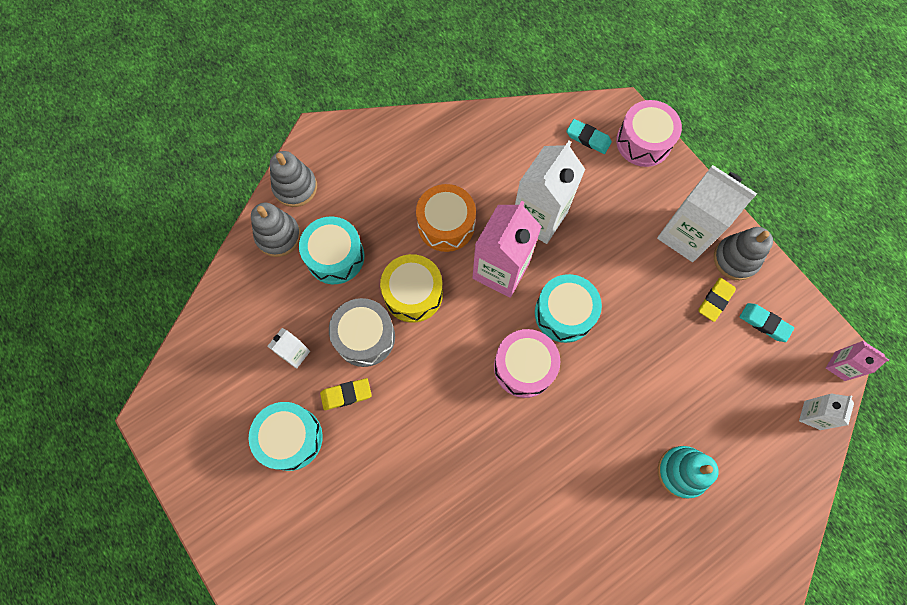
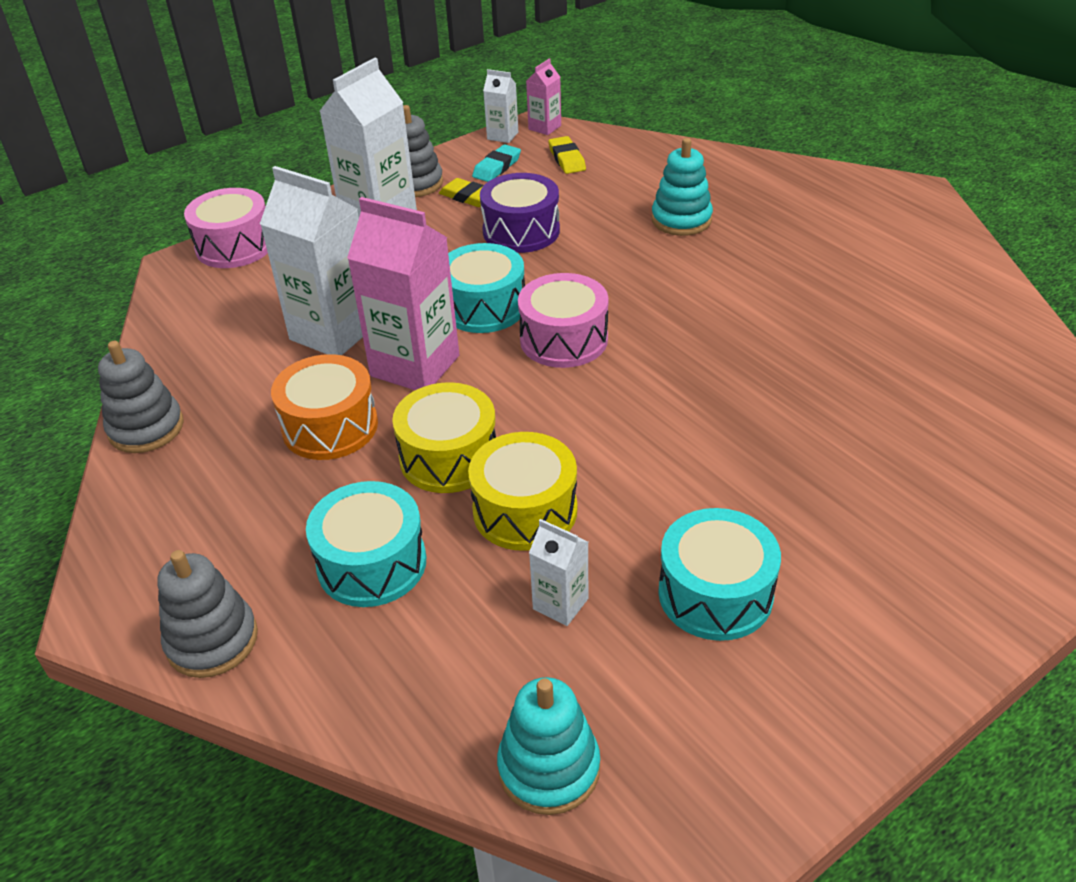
camera: 90 degrees left, 30 degrees down
(200, 344) = (549, 768): none -> turquoise stacking toy
(278, 236) = (317, 657): grey stacking toy -> grey stacking toy (146, 428)
(346, 395) = (628, 526): yellow eraser -> yellow eraser (567, 159)
(365, 337) = (525, 510): grey drum -> yellow drum
(588, 138) = (214, 291): turquoise eraser -> none
(664, 341) = (521, 231): none -> purple drum
(812, 415) = (601, 143): white carton -> white carton (502, 136)

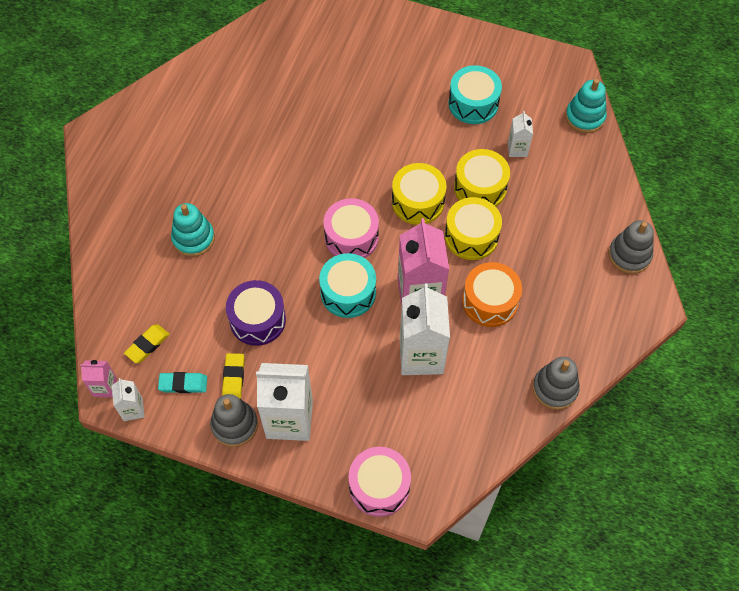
camera: 125 degrees left, 20 degrees up
(372, 563) = (550, 226): turquoise drum -> none
(563, 427) = (418, 202): none -> yellow drum

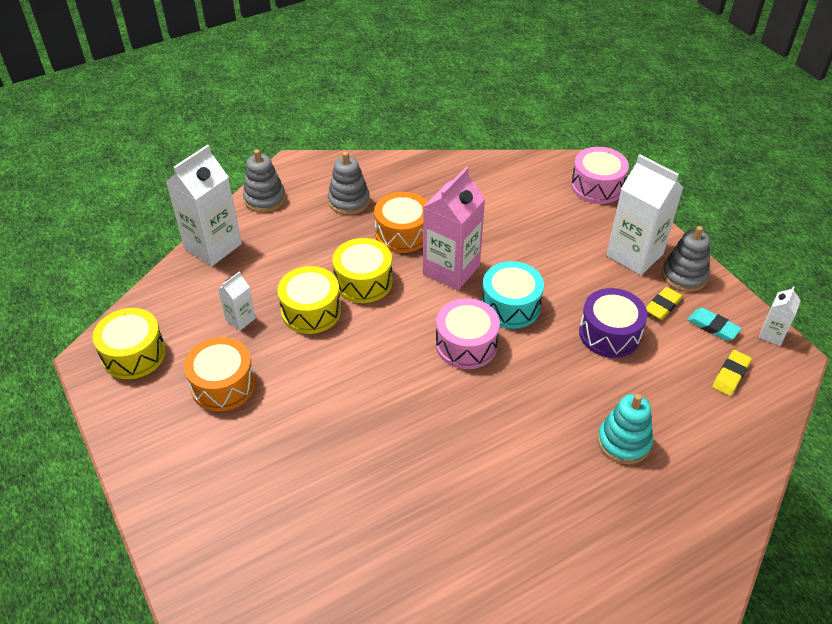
camera: 140 degrees left, 15 degrees down
(105, 387) = (791, 365): pink carton -> none
(147, 345) = (730, 375): yellow eraser -> yellow eraser turned 45 degrees counterclockwise
(418, 202) = (376, 335): yellow drum -> yellow drum (134, 354)
(421, 355) = (492, 233): white carton -> white carton (213, 246)
(473, 103) = (223, 385): turquoise drum -> orange drum
(555, 388) = (418, 166): grey stacking toy -> grey stacking toy (349, 201)
(585, 117) = (151, 305): turquoise stacking toy -> none

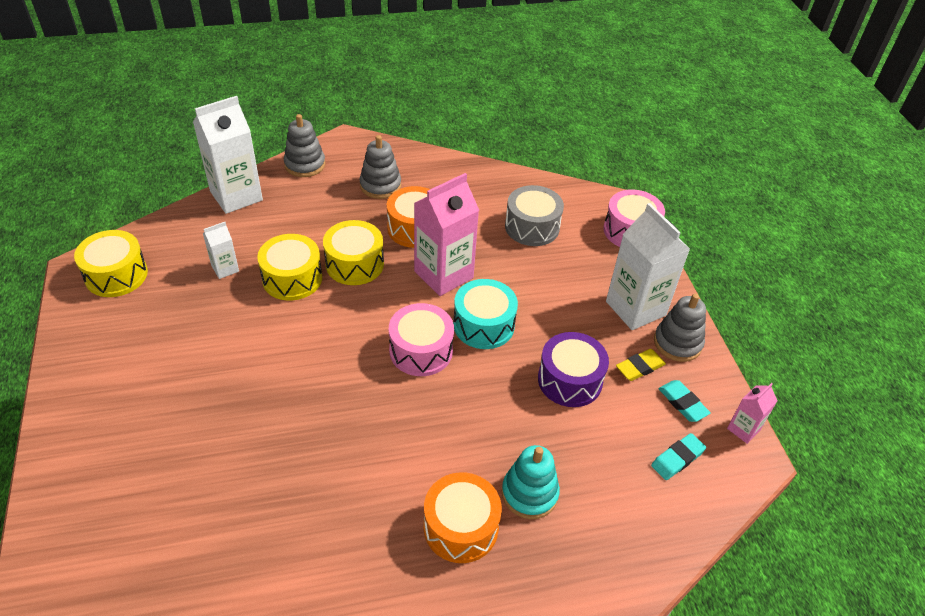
camera: 15 degrees right, 0 degrees up
(223, 385) = (178, 324): orange drum -> orange drum (461, 527)
(509, 205) = (532, 227): none -> grey drum
(730, 375) = (677, 459): yellow eraser -> turquoise eraser
(771, 334) = (743, 429): white carton -> pink carton

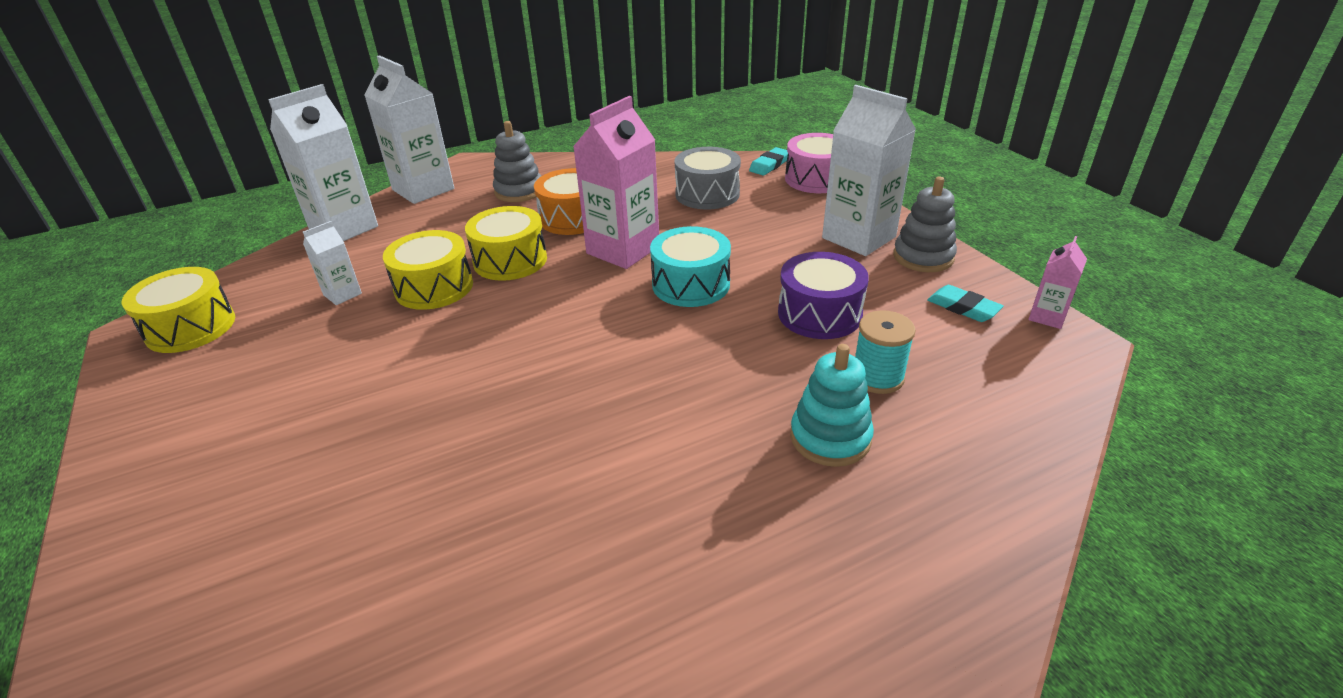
camera: 10 degrees left, 10 degrees down
(305, 164) = (423, 189): grey stacking toy -> white carton
(421, 350) = (623, 323): pink drum -> none
(461, 527) = (756, 498): orange drum -> none
(586, 451) = (877, 377): none -> turquoise spool
(640, 367) = (894, 286): yellow eraser -> none
(677, 459) = (991, 360): turquoise eraser -> turquoise eraser (769, 165)

